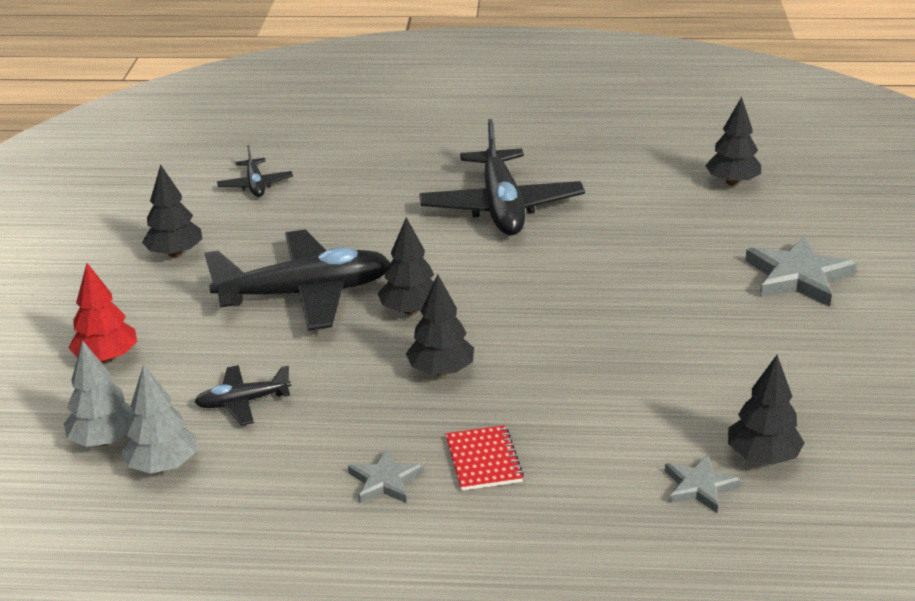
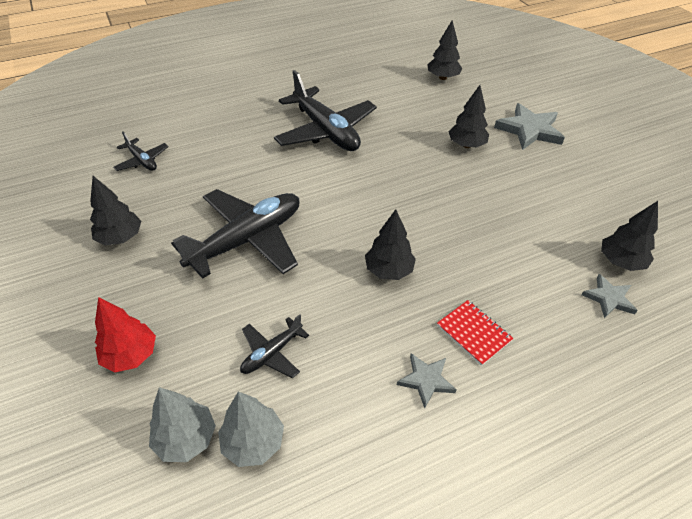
camera: 30 degrees left, 15 degrees up
(411, 310) = (330, 228): black tree -> black tree (466, 145)

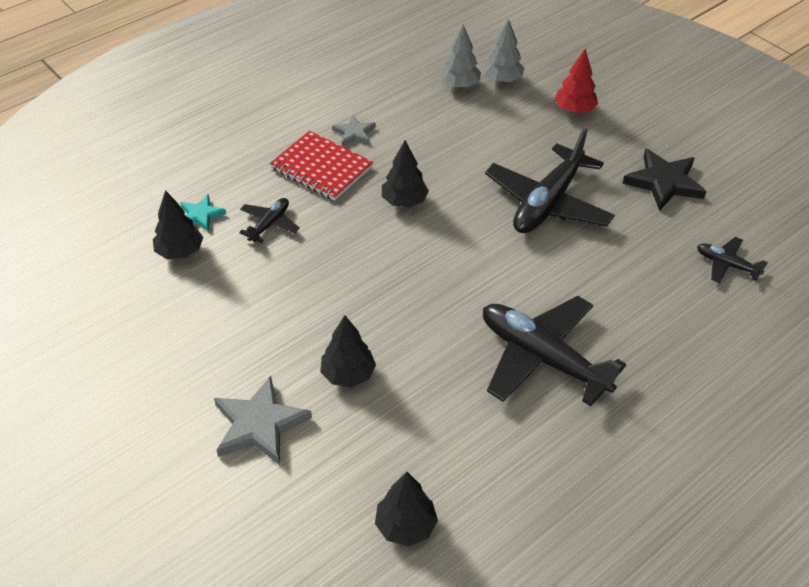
camera: 165 degrees right, 0 degrees up
(120, 238) = (664, 182): black tree -> black star
(272, 353) = (474, 128): black plane -> black plane (269, 224)
(473, 333) = (321, 168): red notebook -> red notebook, size x1.63
(609, 298) = (201, 215): grey star -> turquoise star

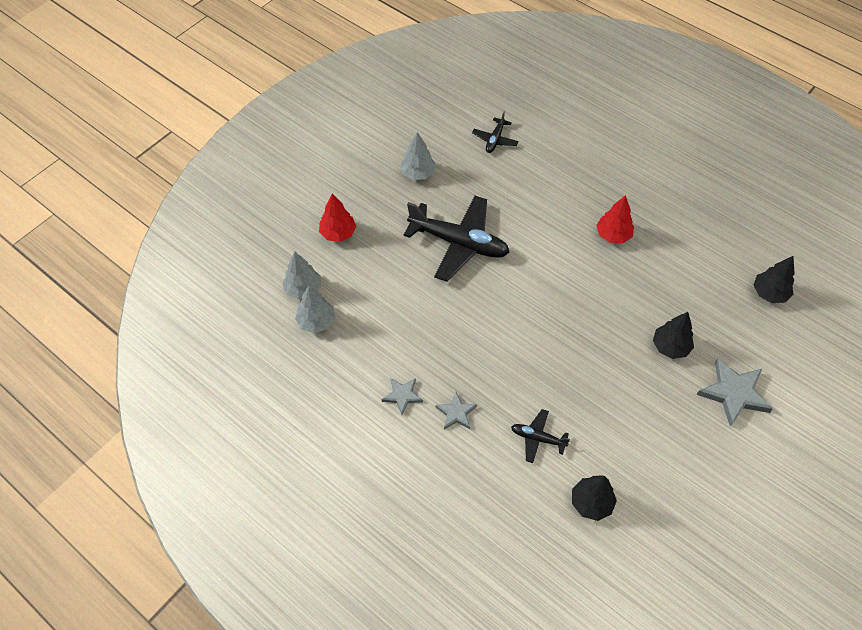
camera: 100 degrees left, 10 degrees up
(201, 215) = (543, 499): turquoise star -> none
(321, 168) = (456, 413): red notebook -> grey star
(404, 201) = (483, 341): black tree -> none
(542, 358) = (613, 235): black plane -> red tree
(664, 182) = (418, 173): black star -> grey tree

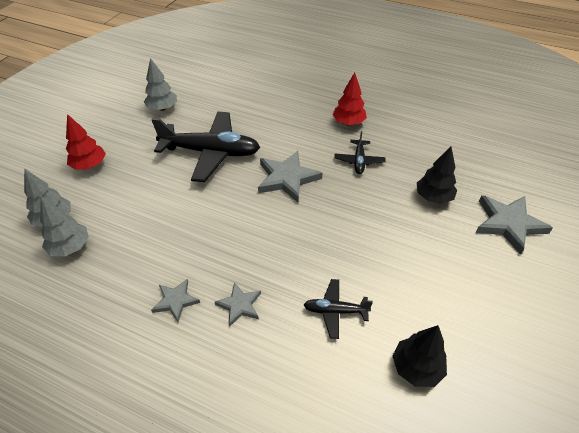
camera: 15 degrees left, 10 degrees down
(495, 140) = (227, 76): black plane -> black plane (359, 161)
(529, 292) = (287, 178): none -> grey star
(769, 293) = (497, 140): black tree -> none

